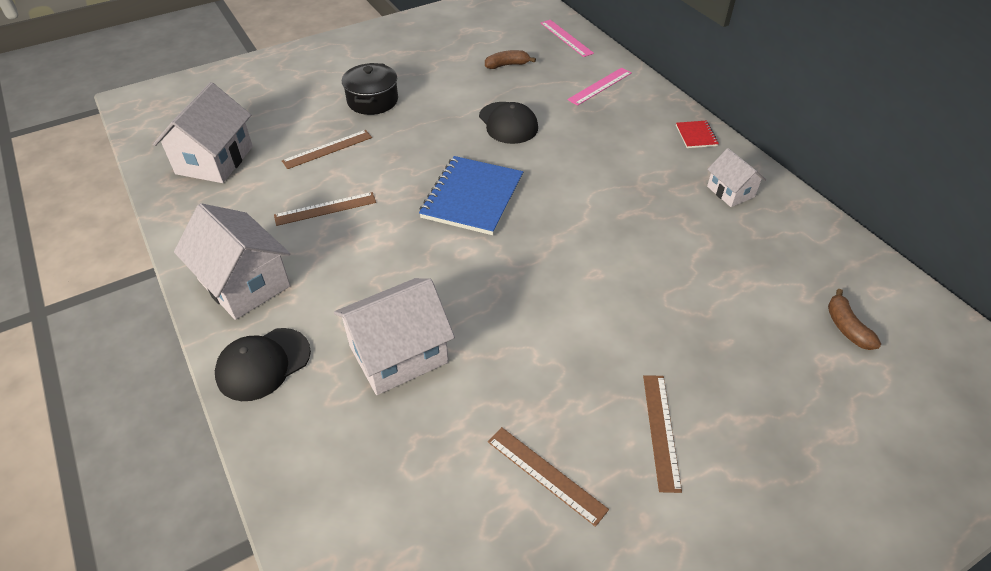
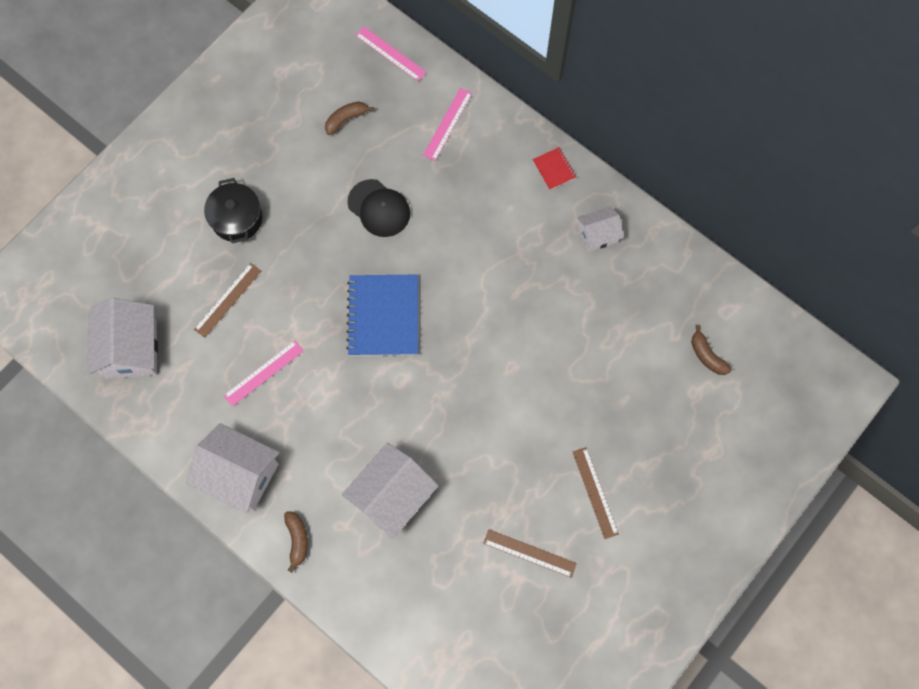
camera: 20 degrees left, 25 degrees up
(263, 364) = (297, 540): black cap -> brown banana
(325, 208) = (263, 373): brown ruler -> pink ruler
(730, 191) = (597, 235): white house -> white house turned 60 degrees counterclockwise

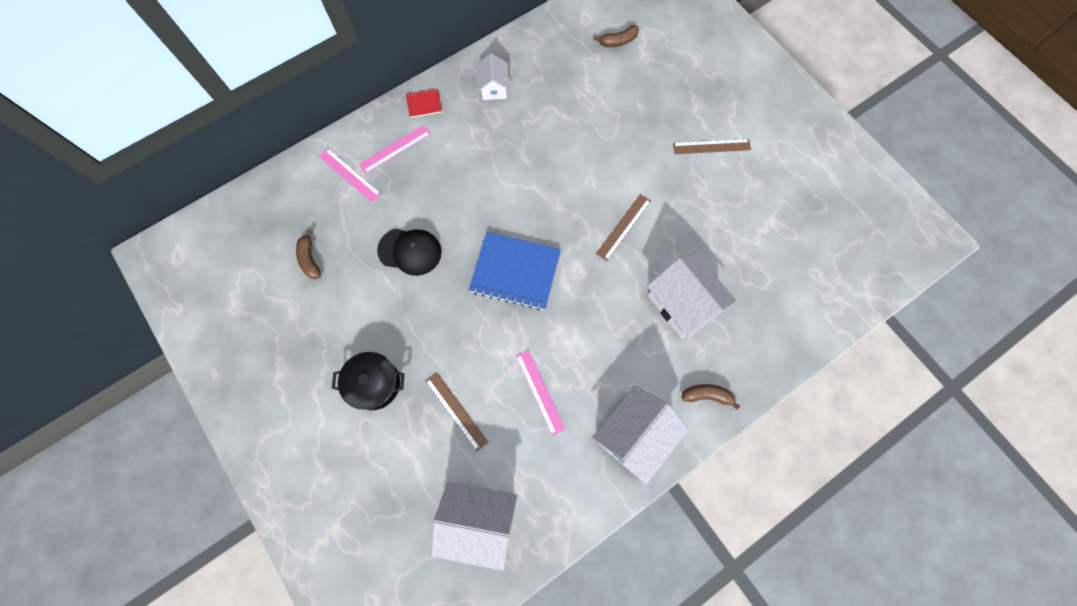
camera: 75 degrees left, 0 degrees up
(379, 208) = (410, 251): black cap -> black cap turned 45 degrees clockwise
(390, 53) = (259, 205): pink ruler -> pink ruler (395, 149)
(529, 553) = (752, 207): brown ruler -> brown ruler (624, 227)

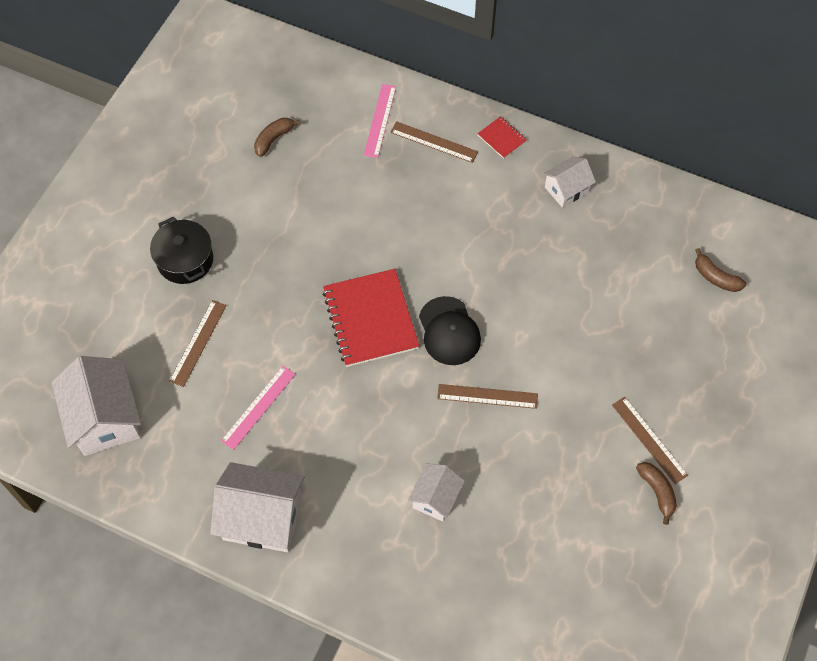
camera: 60 degrees right, 10 degrees down
(395, 149) = (433, 142): pink ruler -> brown ruler
(410, 251) = (333, 215): black cap -> black cap (449, 331)
(515, 272) = (370, 319): blue notebook -> red notebook
(682, 303) = (435, 498): white house -> white house, size x0.57
(707, 395) = (346, 571): brown banana -> brown banana (657, 492)

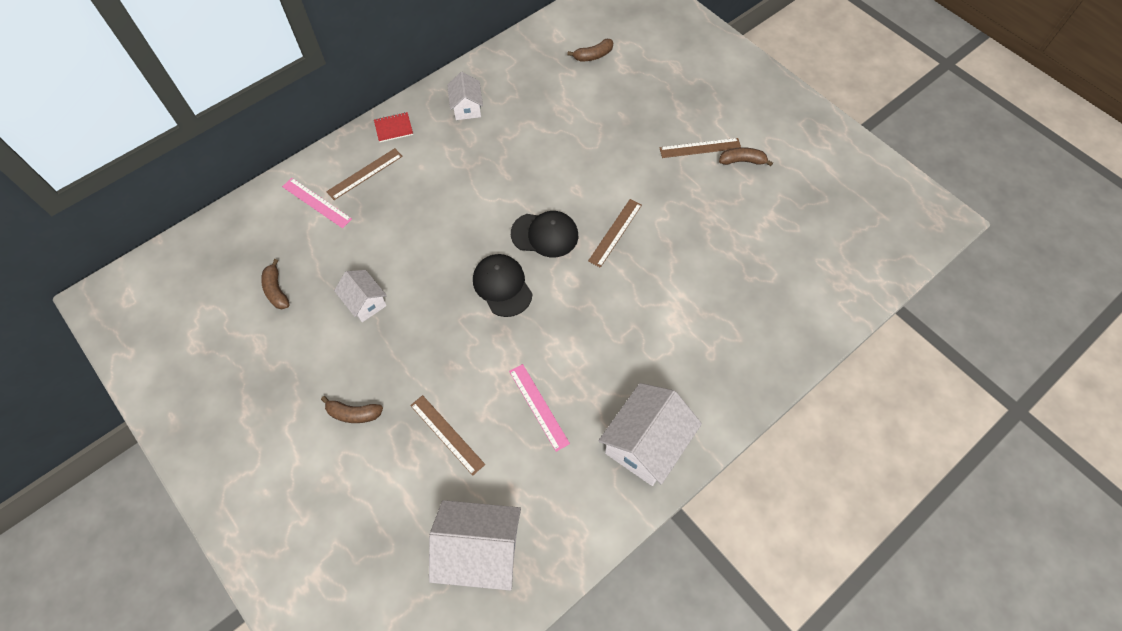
camera: 65 degrees left, 0 degrees up
(185, 260) = (353, 413): black pot -> brown banana
(370, 319) = (502, 286): red notebook -> black cap
(435, 498) = (685, 304): white house -> white house (365, 302)

